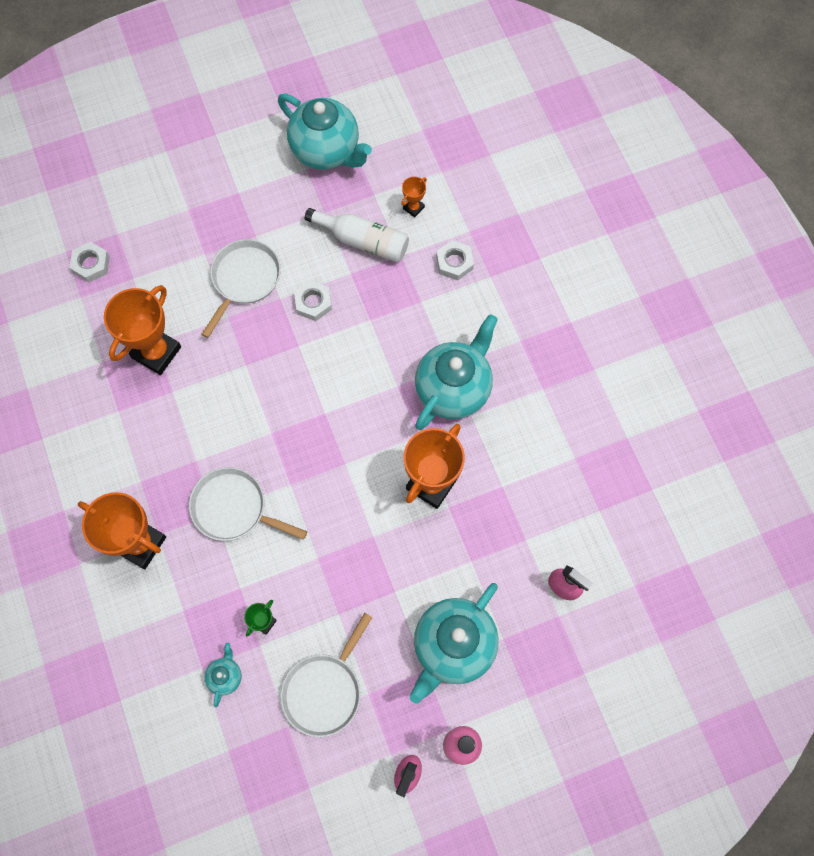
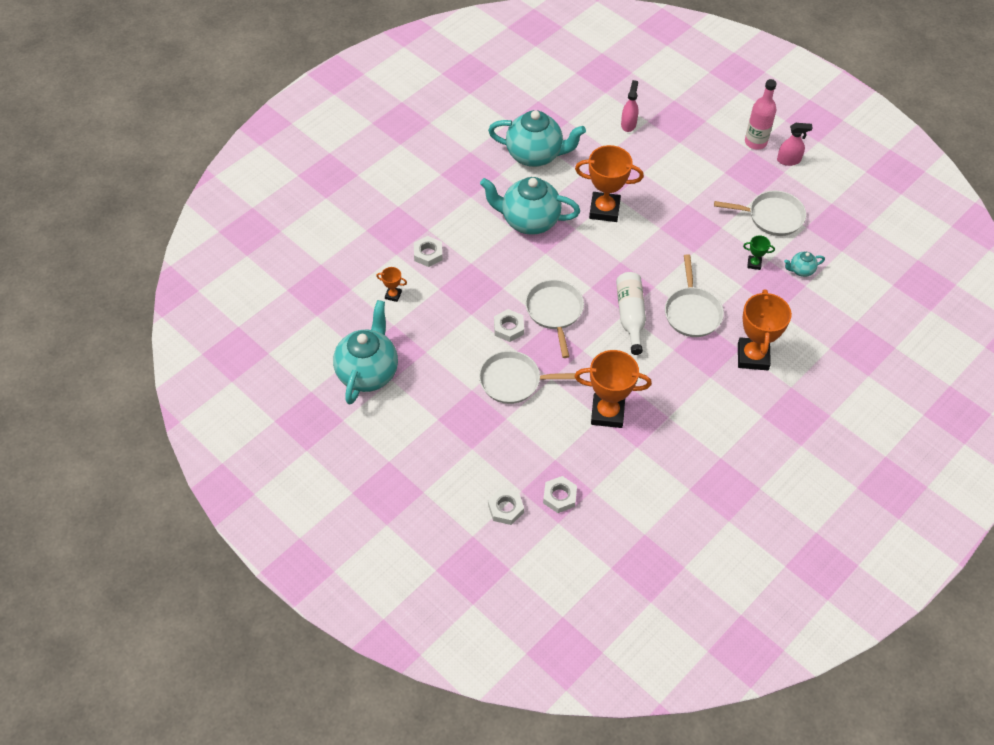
camera: 115 degrees left, 15 degrees down
(107, 212) = (505, 508): none -> white nut
(310, 359) = (555, 312): none -> white pan
(363, 241) = (439, 316): white bottle -> white bottle (630, 316)
(453, 646) = (701, 164): turquoise teapot -> turquoise teapot (535, 155)

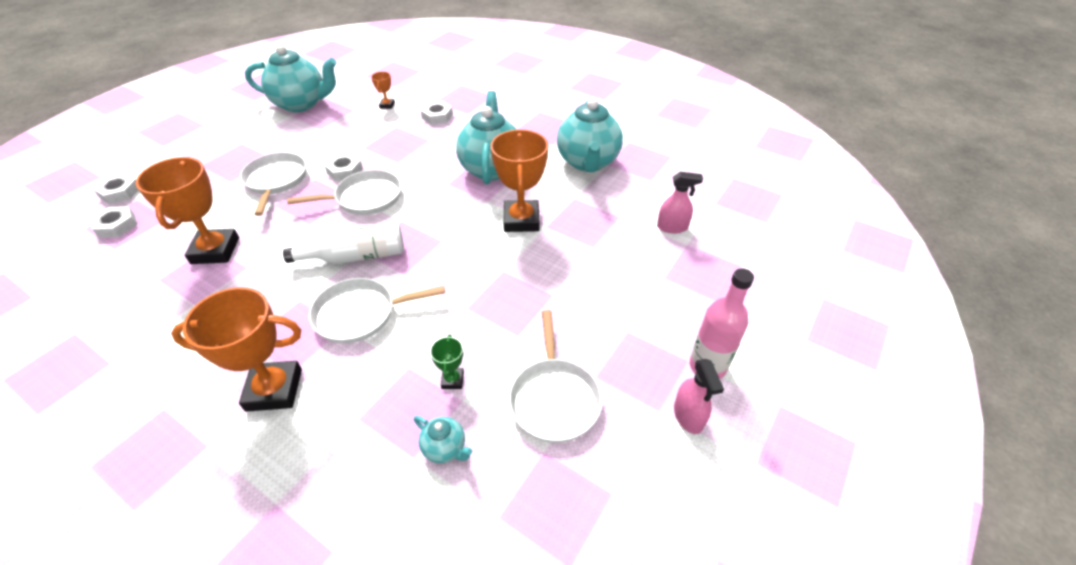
camera: 80 degrees right, 10 degrees down
(801, 270) = (445, 448): turquoise teapot -> turquoise teapot turned 150 degrees clockwise

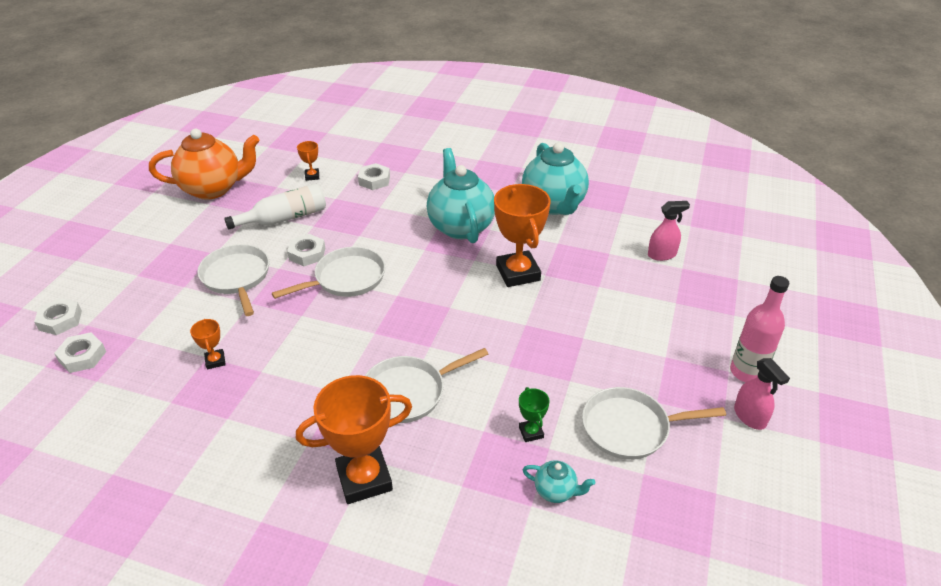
camera: 15 degrees left, 5 degrees down
(215, 250) = (215, 361): orange trophy -> orange trophy, size x0.45
(301, 104) = (213, 189): turquoise teapot -> orange teapot
(357, 256) = (372, 338): white bottle -> white bottle (284, 218)
(554, 398) = (630, 428): white pan -> white pan turned 105 degrees clockwise

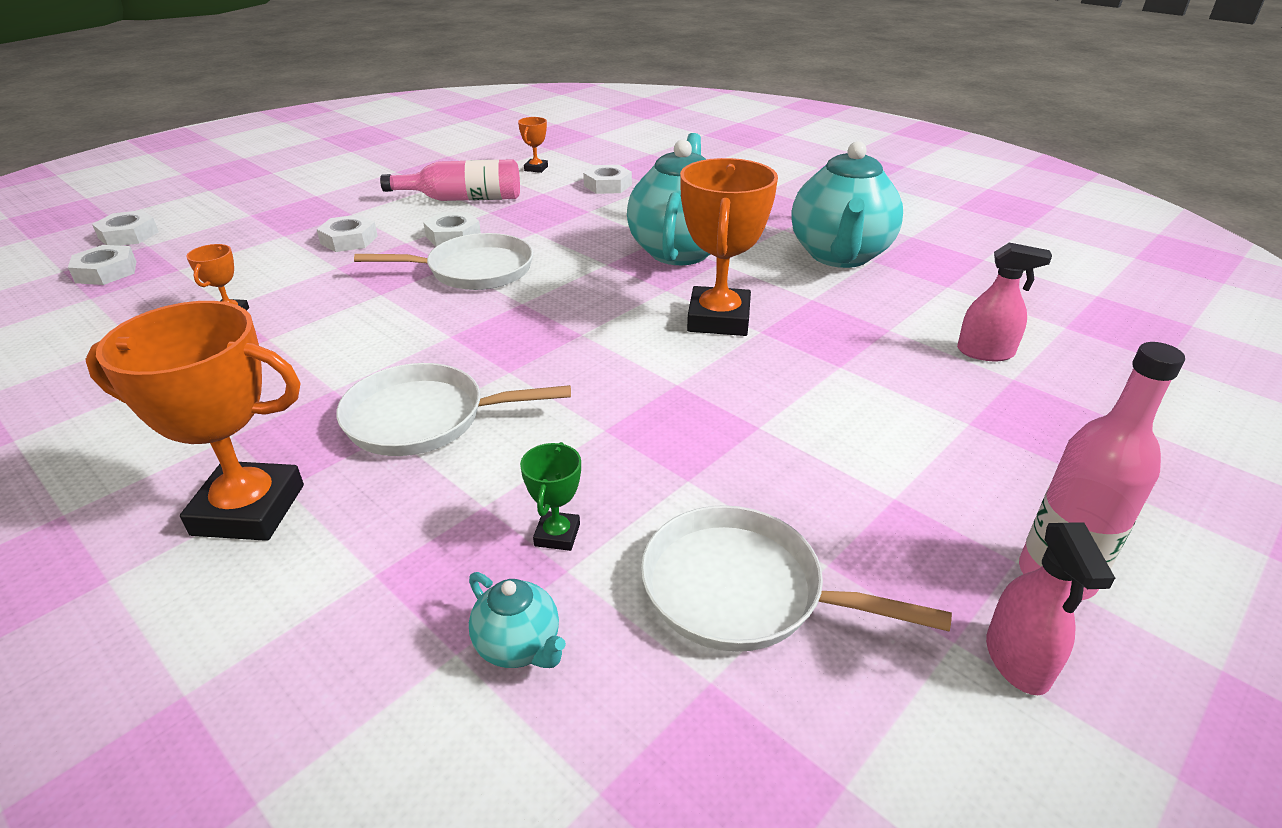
camera: 25 degrees right, 5 degrees down
(213, 189) = (414, 159): orange teapot -> none
(237, 277) = (349, 240): white pan -> white nut
(284, 218) = (463, 199): white bottle -> pink bottle

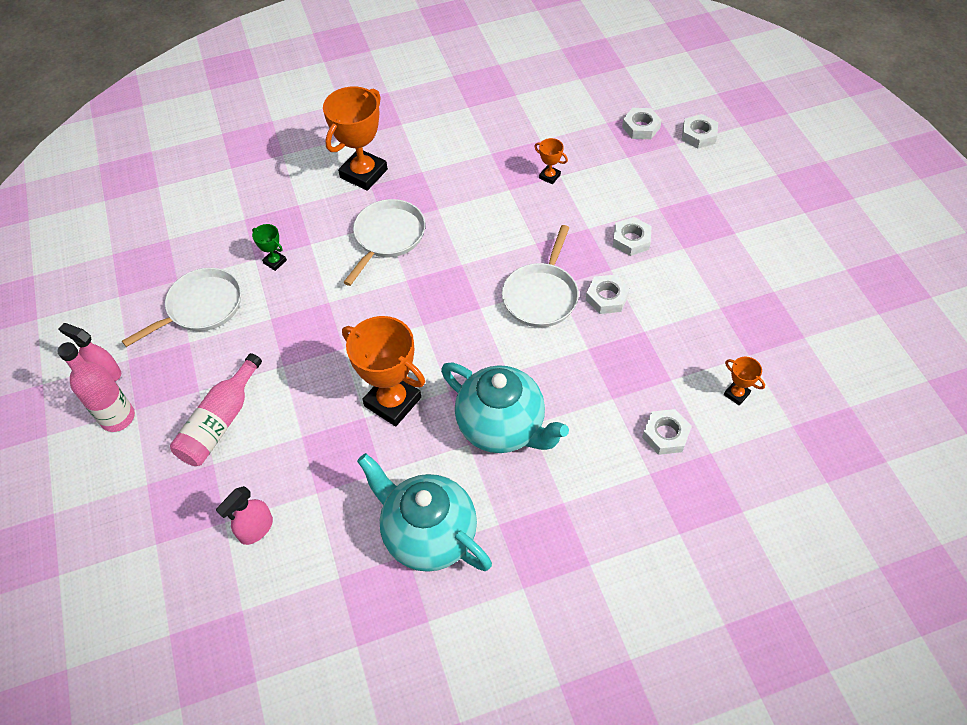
camera: 120 degrees right, 20 degrees up
(463, 199) = (682, 321): pink bottle -> pink bottle (220, 422)
(519, 646) = (233, 235): turquoise teapot -> none

